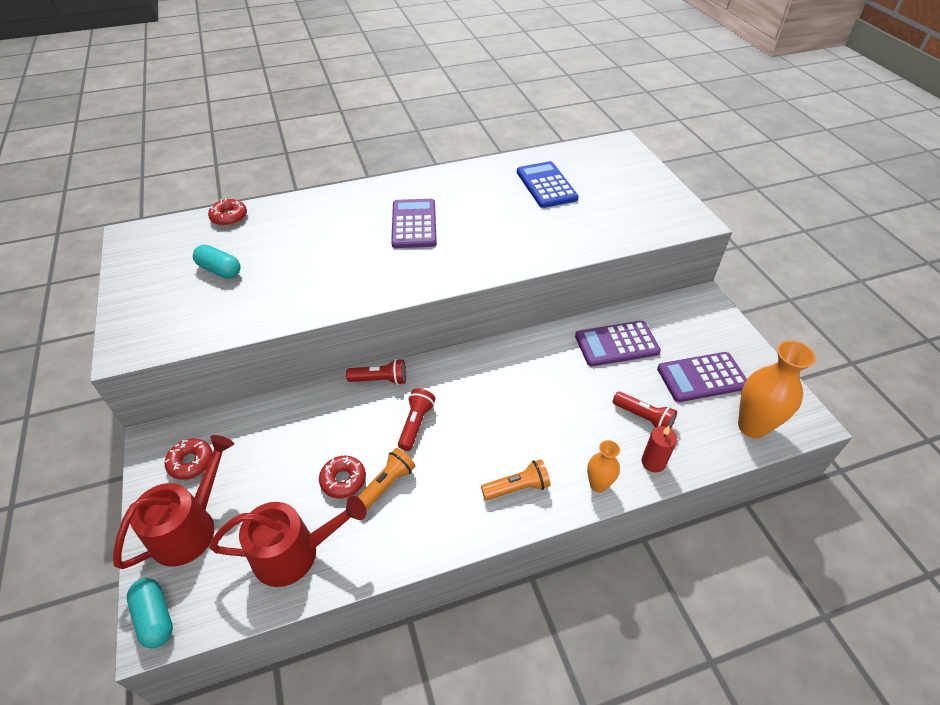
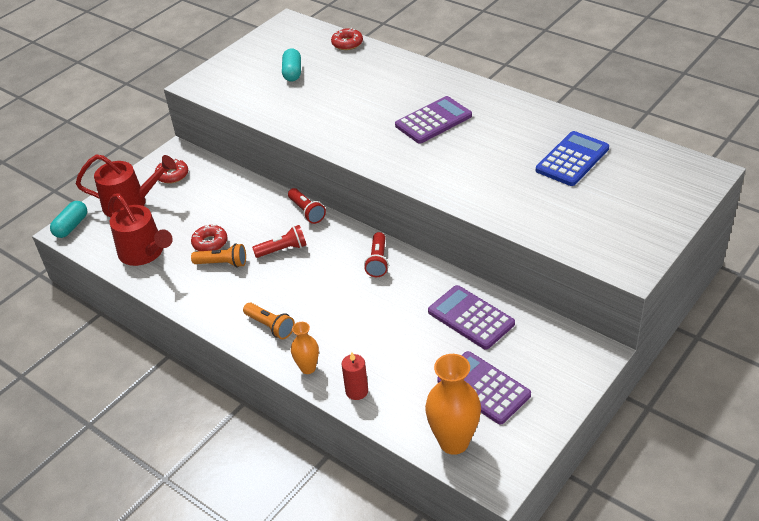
camera: 60 degrees right, 5 degrees down
(643, 418) = (399, 368): red flashlight -> red flashlight (378, 261)

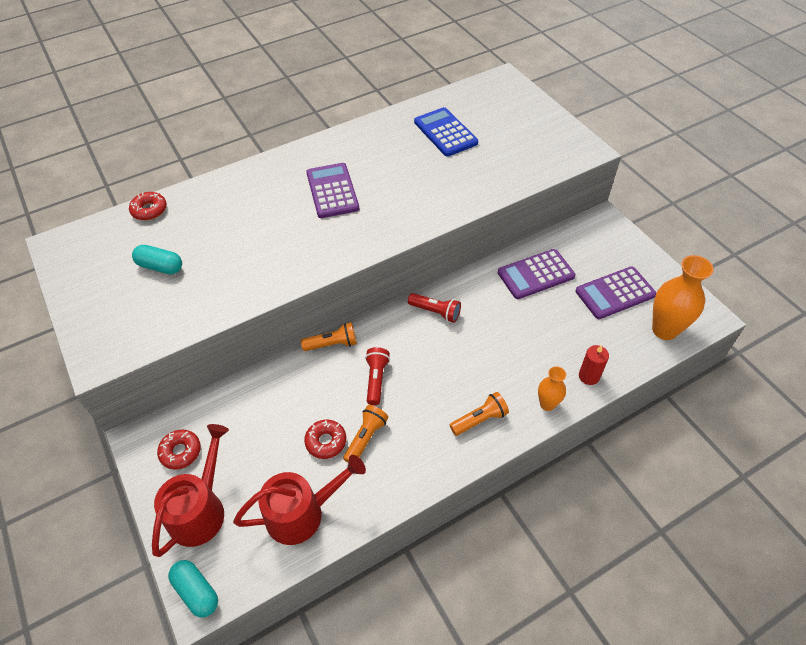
camera: 70 degrees left, 10 degrees up
(307, 212) = (332, 344): red flashlight -> orange flashlight

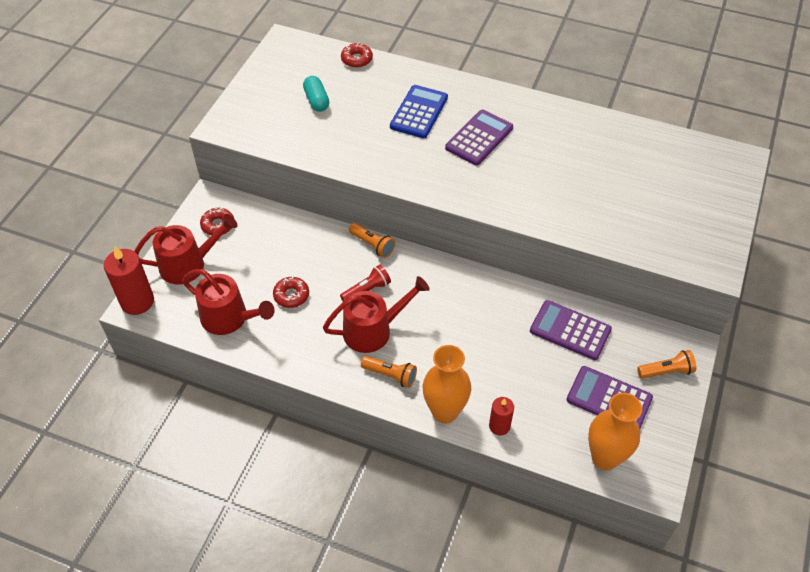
camera: 50 degrees right, 0 degrees up
(196, 591) = (137, 301): turquoise capsule -> red candle
(366, 438) = (314, 316): orange flashlight -> orange flashlight (666, 371)
(422, 402) = (373, 330): none -> red watering can
(435, 312) = (462, 287): red flashlight -> none
(445, 132) = (622, 162): blue calculator -> blue calculator (419, 112)
(547, 404) = (445, 412): orange vase -> orange vase, size x1.79

